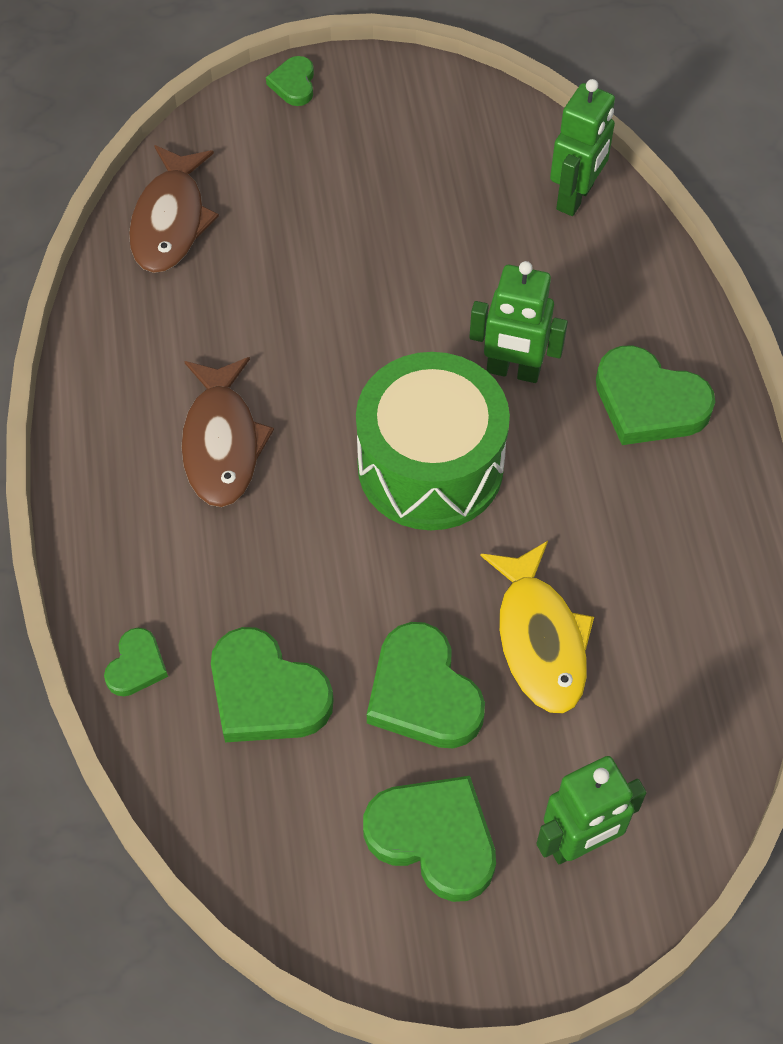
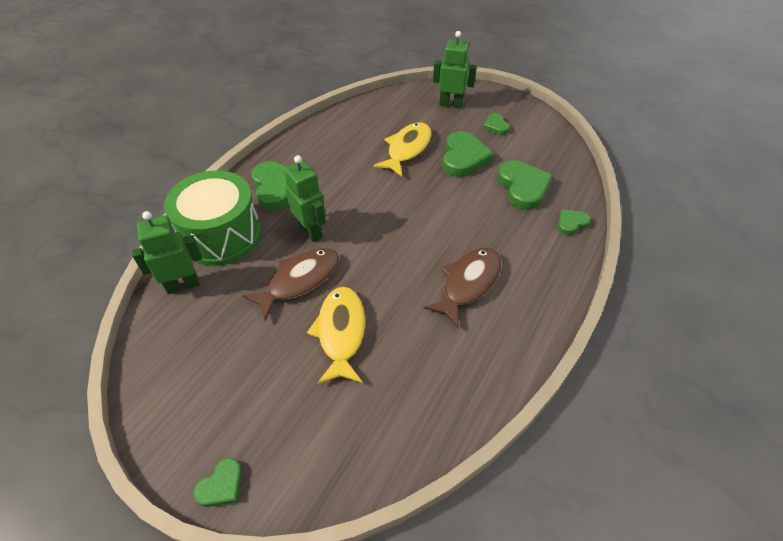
camera: 140 degrees left, 10 degrees down
(170, 221) = (394, 432): brown fish -> brown fish (299, 280)
(326, 274) = (341, 332): none -> yellow fish
(430, 466) = (386, 219): green drum -> green drum (221, 235)
(434, 838) = (496, 126): green heart -> green heart, size x0.53

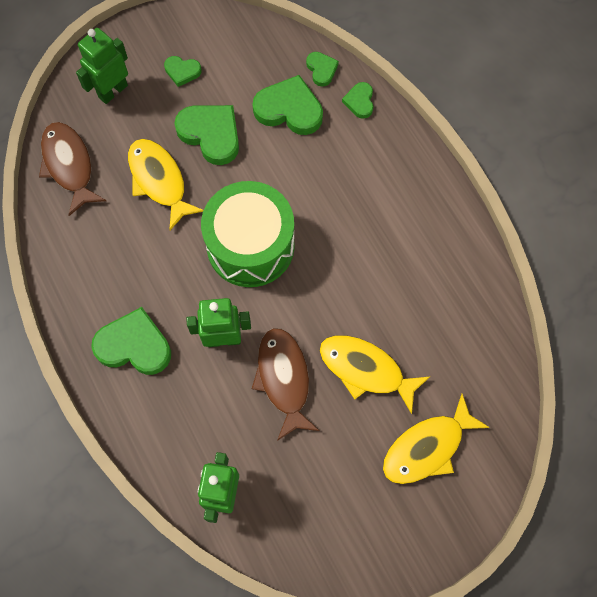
camera: 60 degrees left, 20 degrees up
(221, 235) = (173, 431): green drum -> green drum (250, 246)
(221, 485) = (459, 528): green heart -> green heart (321, 70)
(293, 416) = (427, 447): none -> yellow fish
(468, 283) = (375, 233): brown fish -> brown fish (69, 165)

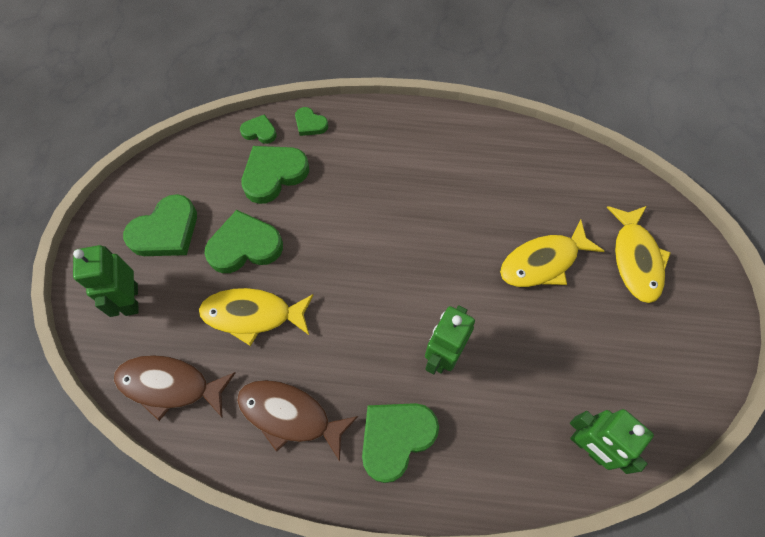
camera: 55 degrees left, 5 degrees down
(182, 71) = (166, 231): green heart -> green heart, size x1.88
(250, 246) = (372, 279): green drum -> none
(284, 379) = (511, 329): brown fish -> brown fish (290, 415)

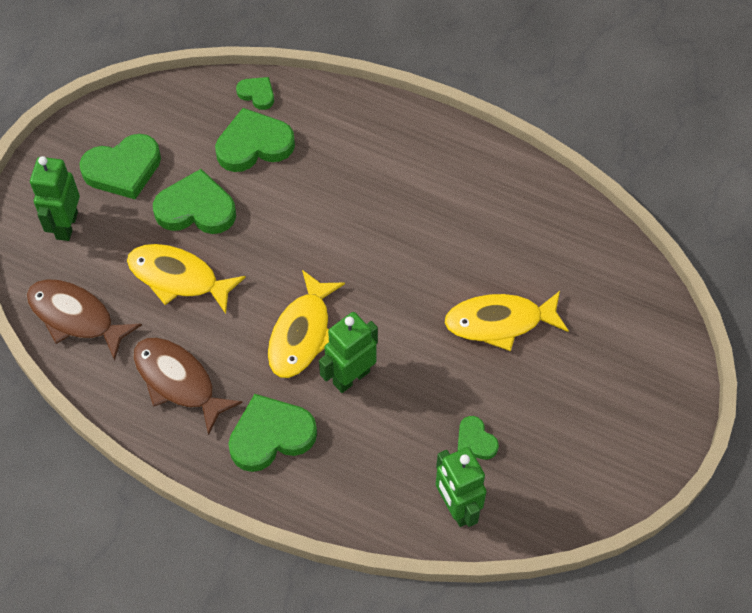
camera: 20 degrees right, 5 degrees down
(310, 124) = (314, 102): green heart -> green heart (475, 441)
(635, 259) = (602, 351): yellow fish -> yellow fish (302, 334)

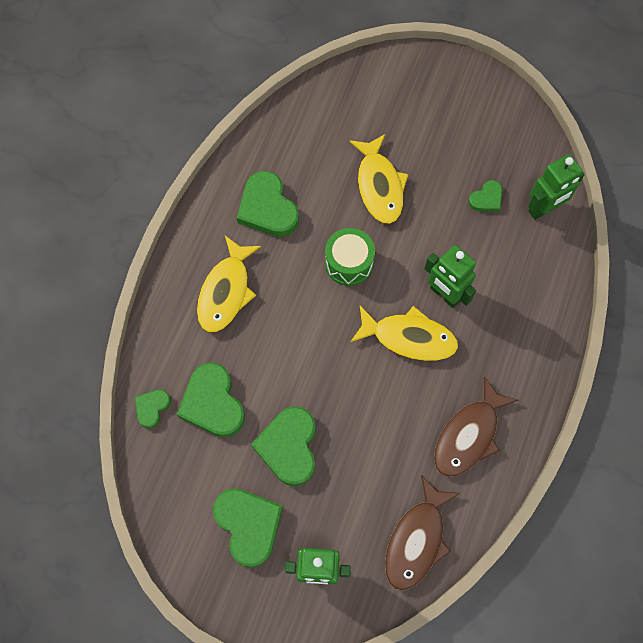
camera: 95 degrees left, 10 degrees up
(178, 278) = (365, 452): yellow fish -> yellow fish (226, 291)
(271, 436) = (507, 352): green heart -> green heart (267, 208)
(401, 281) = (349, 263): none -> green drum

